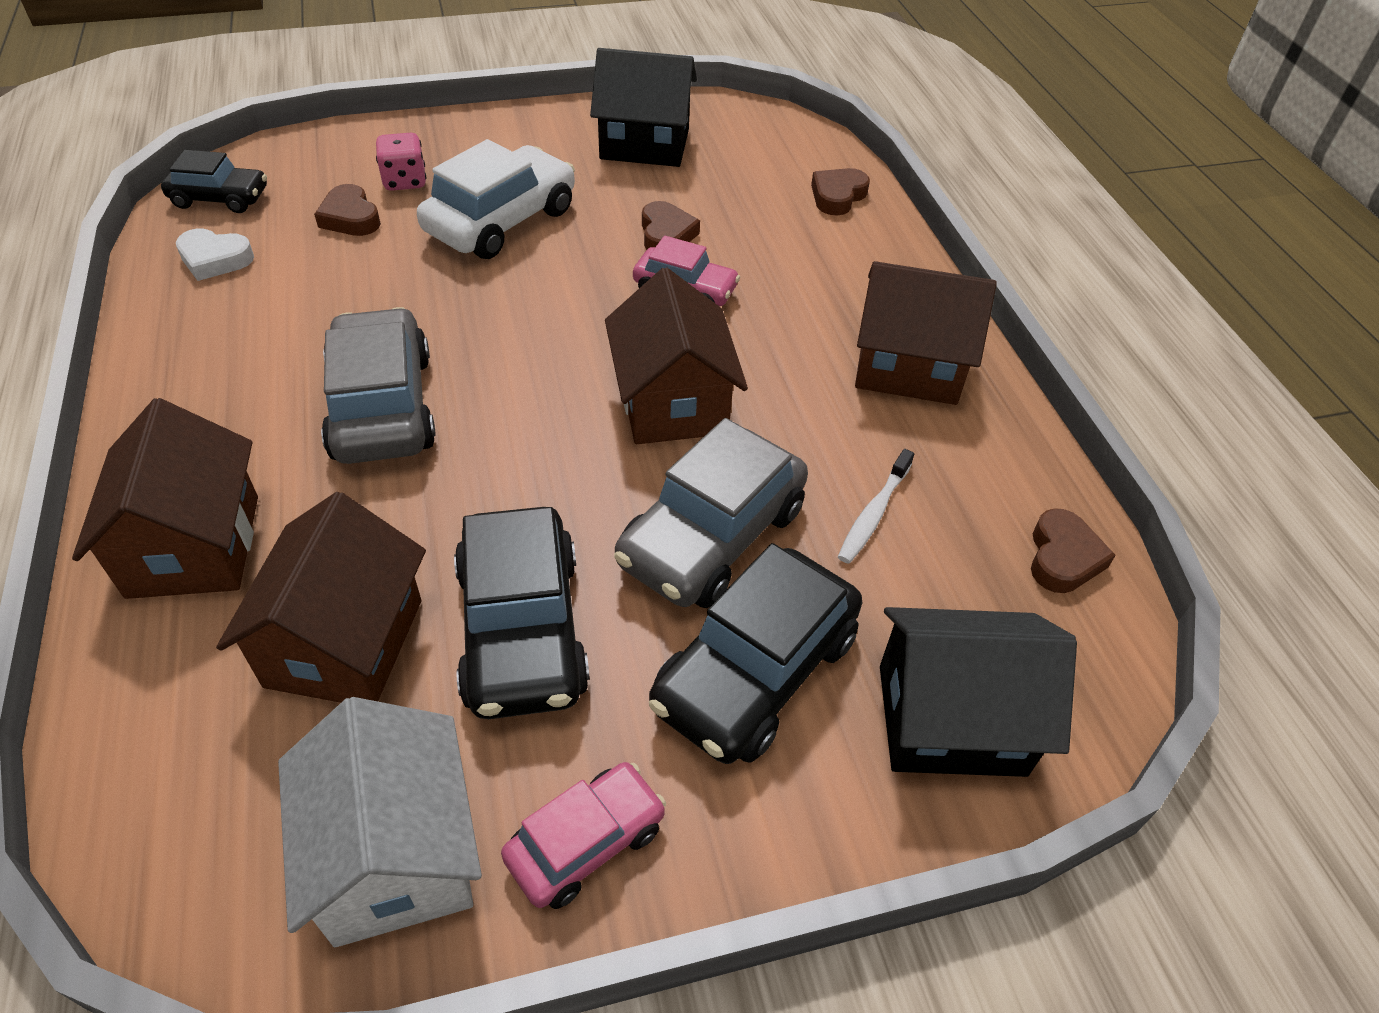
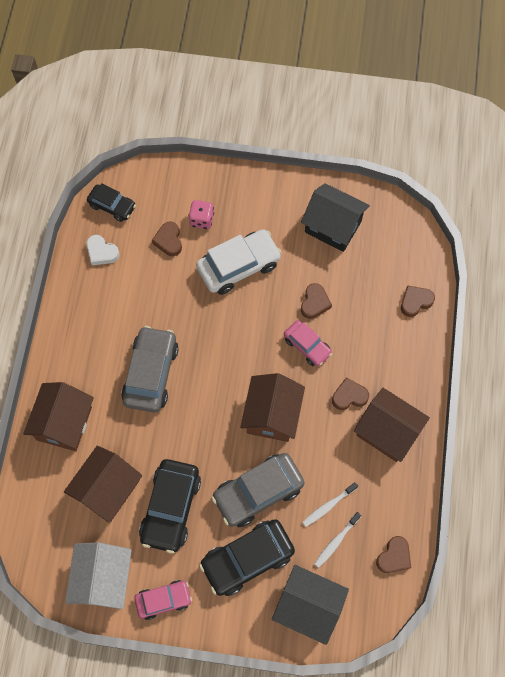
camera: 25 degrees right, 20 degrees up
(805, 337) = (349, 396): none -> brown heart
(929, 570) = (336, 541): none -> white toothbrush

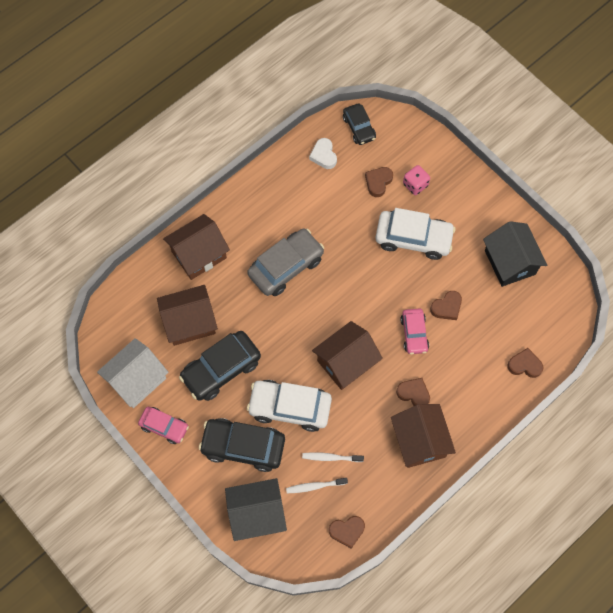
camera: 40 degrees right, 0 degrees up
(258, 492) = (289, 407): grey car -> white car
(308, 607) = (257, 513): black house -> black house turned 75 degrees counterclockwise

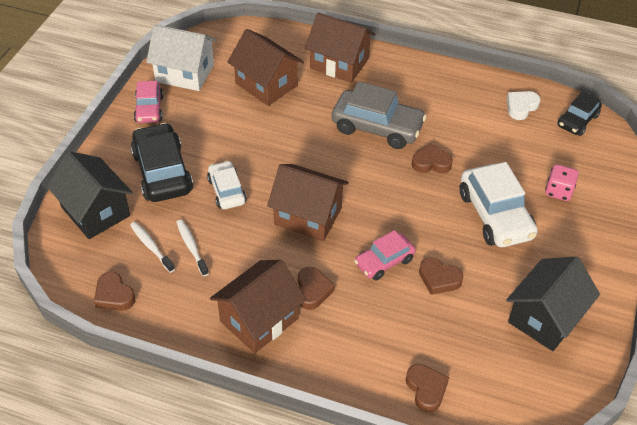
camera: 60 degrees right, 20 degrees down
(221, 369) = (233, 124): black car -> none
(289, 407) = (227, 191): white car -> white car, size x0.60
(378, 182) = (532, 160): brown heart -> brown heart (431, 163)

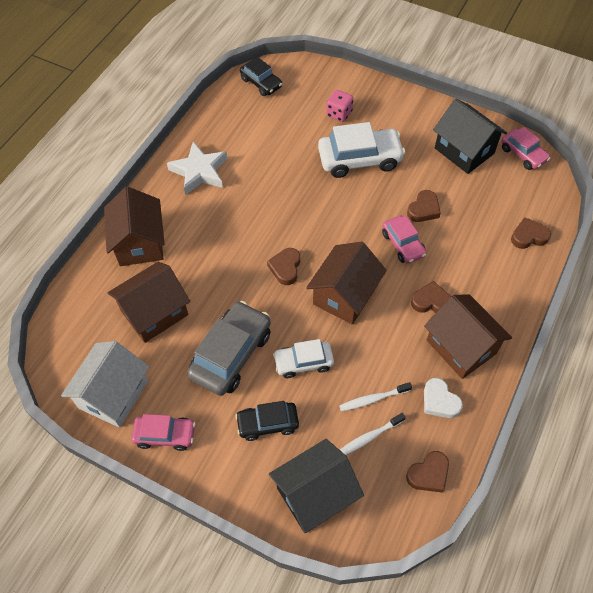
camera: 80 degrees left, 10 degrees up
(162, 172) = (267, 423): black car -> black car, size x0.60
(339, 63) = (140, 243): brown house -> brown house turned 45 degrees counterclockwise
(377, 127) = (240, 225): grey car -> grey car (231, 354)
(431, 163) = (293, 191): brown heart -> brown heart (285, 268)
(435, 90) = (199, 171): none -> white star
(521, 107) = (236, 115): white heart -> white heart (439, 401)
(563, 385) = (523, 154): none -> pink car

